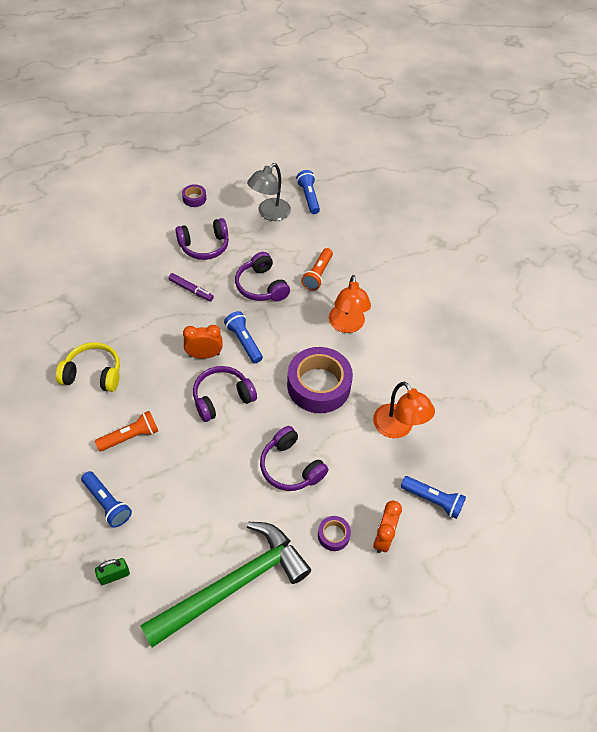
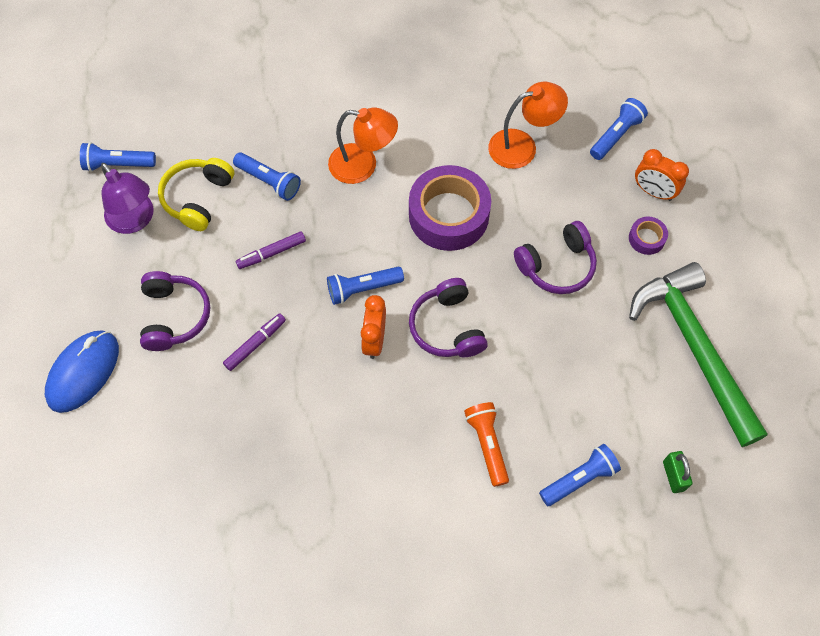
camera: 75 degrees left, 10 degrees up
(93, 374) = (377, 488): yellow headphones -> yellow headphones (197, 198)
(159, 212) = (83, 372): none -> blue mouse
(194, 198) = (68, 318): purple tape -> none
(261, 286) = (271, 253): purple headphones -> purple marker
(269, 214) = (135, 220): grey lamp -> purple lamp
(318, 274) = (269, 181): orange flashlight -> blue flashlight

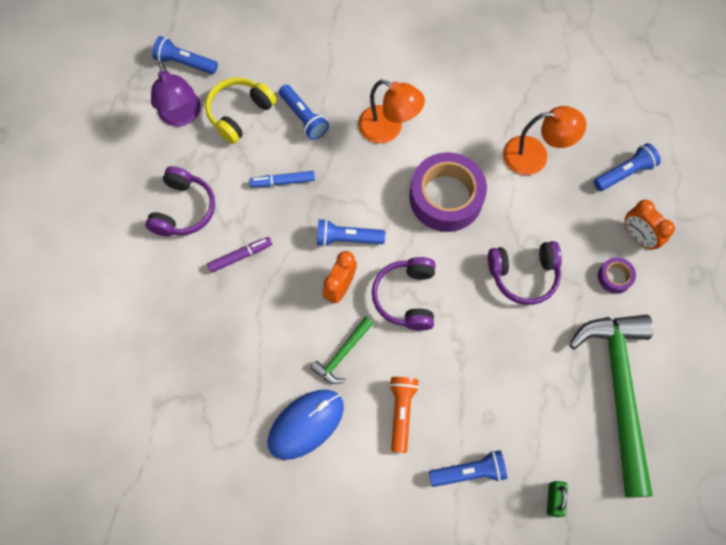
camera: 20 degrees right, 5 degrees up
(83, 372) = (94, 232): blue mouse -> blue mouse (306, 424)
(271, 253) = (283, 181): purple marker -> blue marker
(403, 407) = (342, 354): none -> green hammer

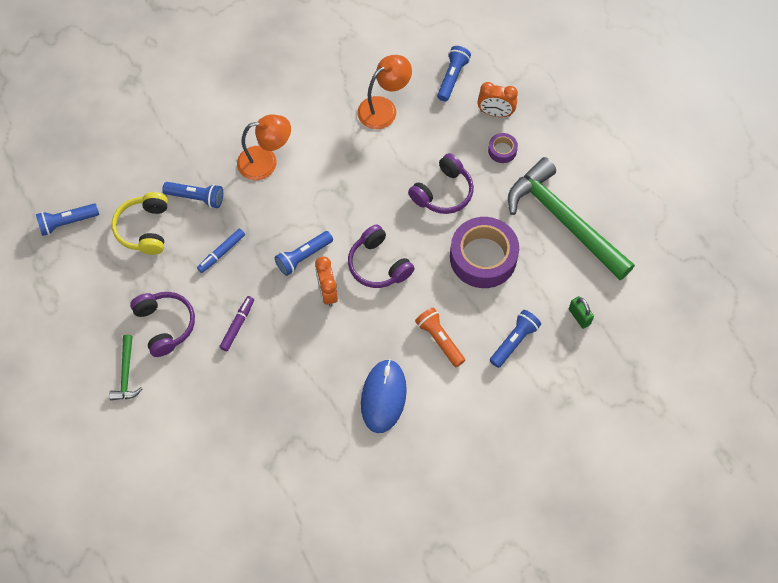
camera: 40 degrees left, 5 degrees down
(182, 116) = (101, 262): purple lamp -> none
(342, 354) = (368, 334): green hammer -> green hammer (126, 374)
(446, 197) = (347, 179): purple tape -> purple tape (483, 257)

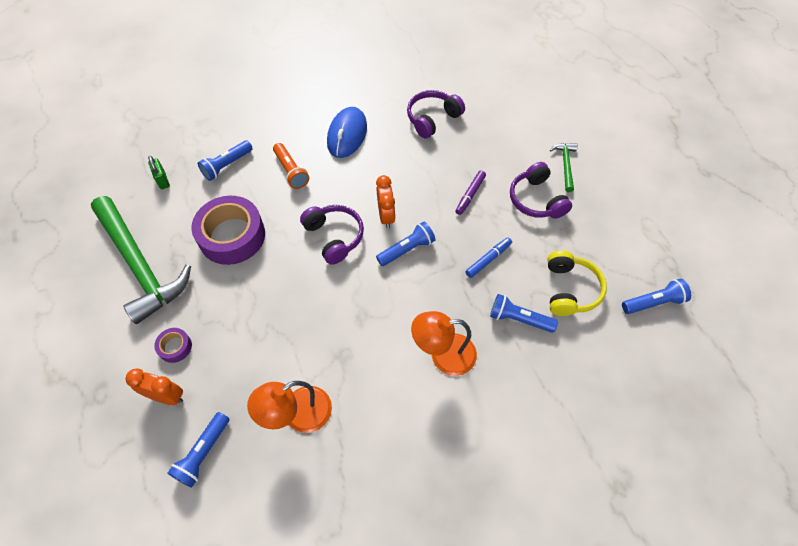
camera: 175 degrees left, 5 degrees down
(443, 192) = (253, 304): purple headphones -> purple headphones (432, 119)

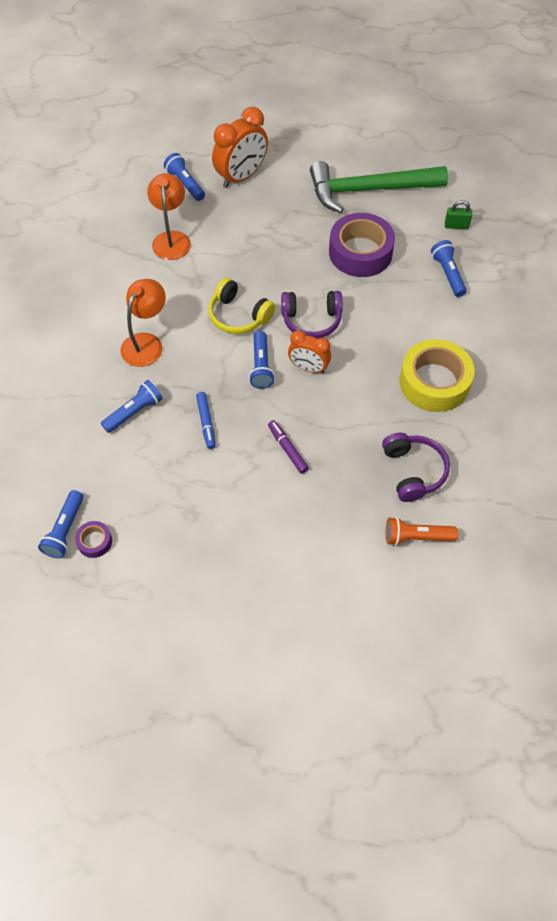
camera: 120 degrees right, 0 degrees up
(166, 396) = (241, 177): orange clock -> orange clock, size x1.63
(175, 347) = (277, 191): purple tape -> purple tape (94, 541)
(291, 171) = (411, 318): orange flashlight -> orange flashlight (416, 537)
(347, 135) = (434, 382): blue mouse -> yellow tape
(536, 200) = (242, 505): purple headphones -> none
(565, 165) = (266, 565): green hammer -> none
(570, 289) = (129, 469): yellow headphones -> yellow headphones (238, 316)

